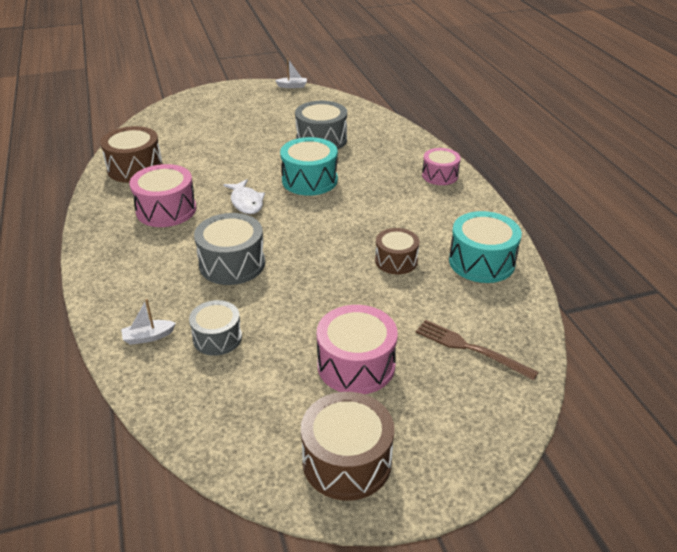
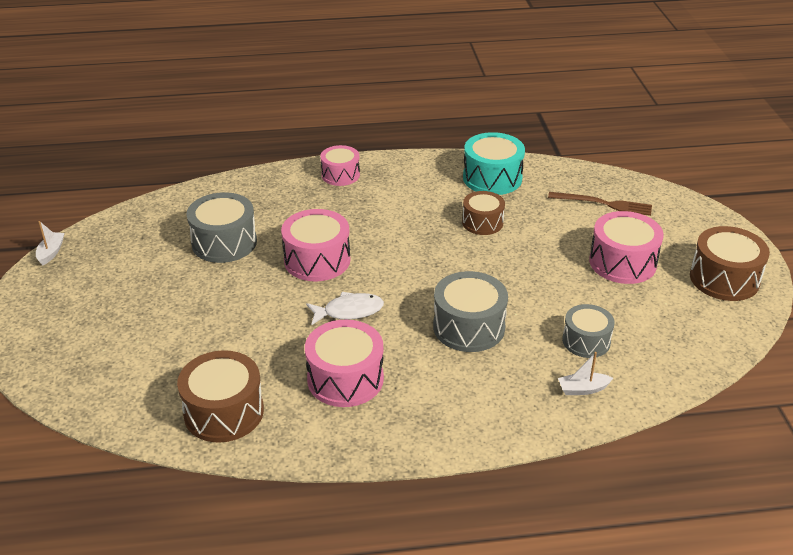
camera: 80 degrees left, 0 degrees up
(148, 337) = (583, 389): white boat -> white boat turned 90 degrees clockwise
(309, 180) = (317, 260): turquoise drum -> pink drum
(470, 349) = (604, 204): brown fork -> brown fork turned 120 degrees counterclockwise

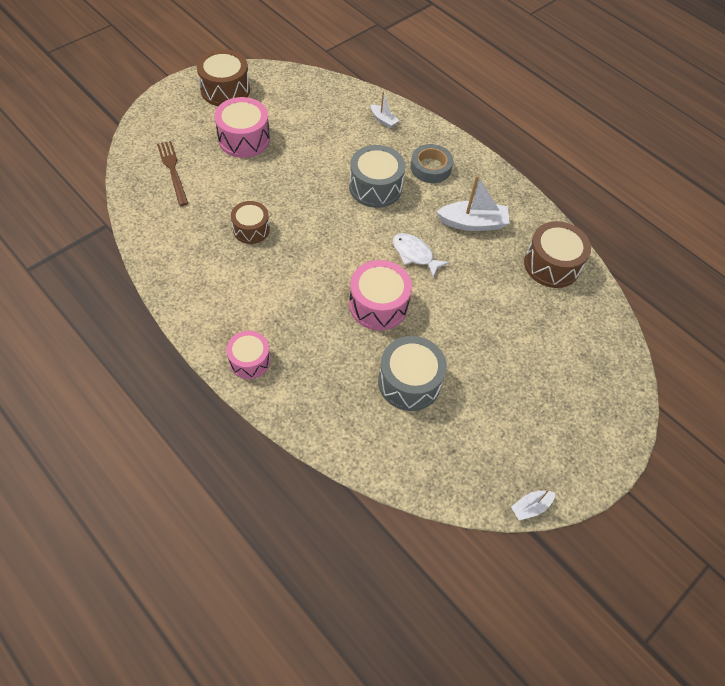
camera: 130 degrees left, 20 degrees up
(345, 379) = (473, 223): pink drum -> white boat
(462, 389) = (430, 168): none -> grey tape
(492, 178) = (180, 250): turquoise drum -> none
(586, 341) = (341, 131): grey drum -> none

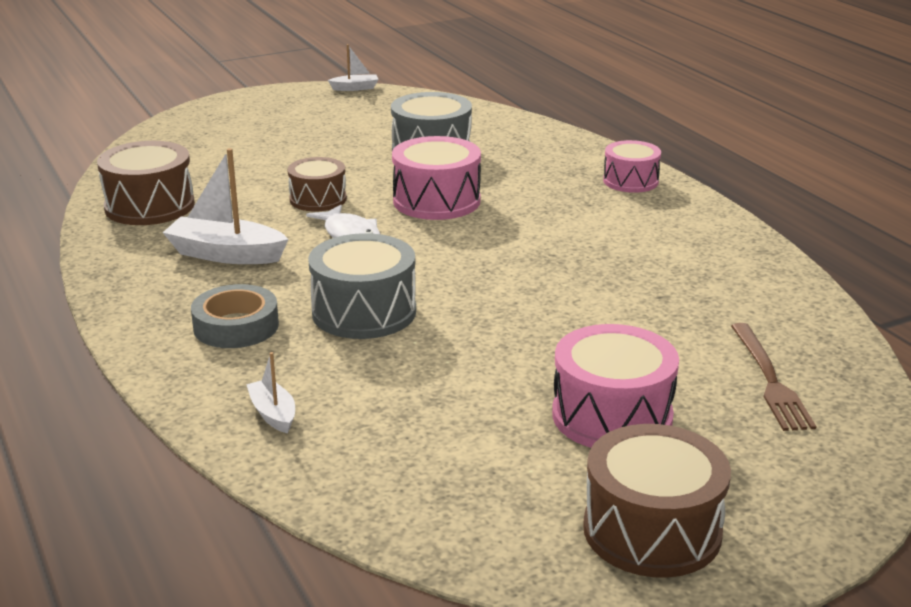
camera: 160 degrees left, 30 degrees down
(251, 229) = (613, 287): brown drum -> brown drum (318, 199)

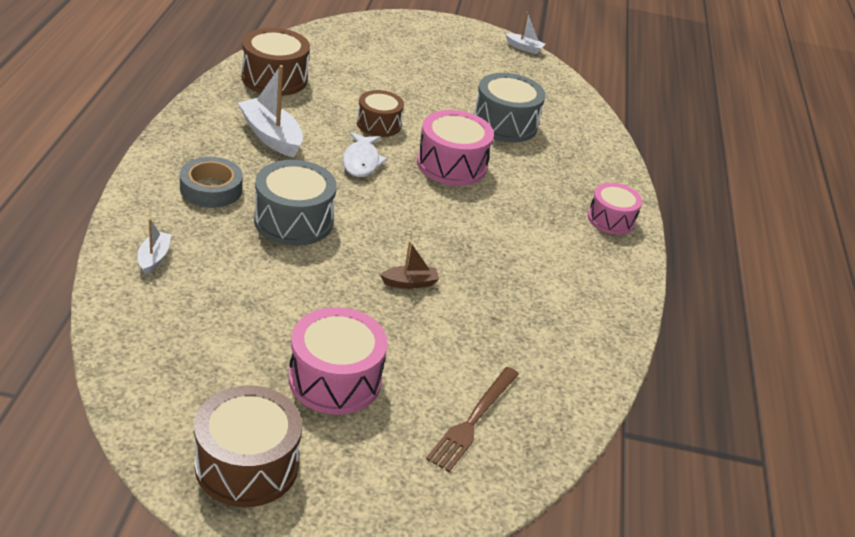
camera: 30 degrees right, 10 degrees up
(550, 307) = (410, 283): none -> brown boat

